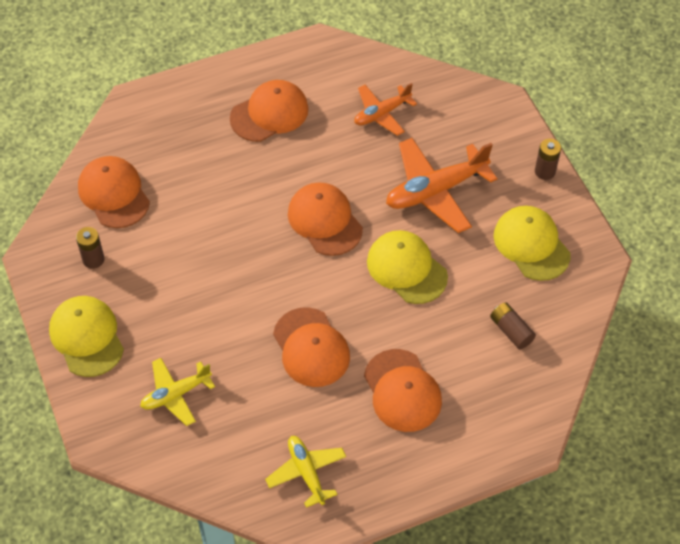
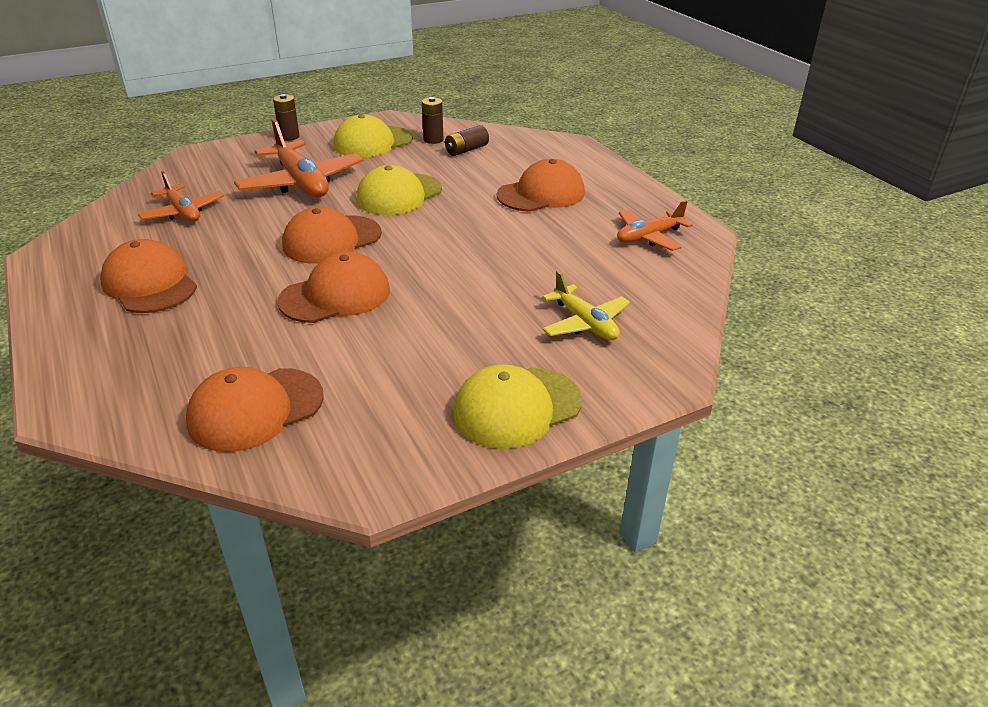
camera: 95 degrees left, 20 degrees down
(93, 259) = (379, 417): brown battery -> brown battery (433, 140)
(306, 472) = (648, 237): yellow plane -> orange plane
(311, 347) = (502, 241): orange cap -> orange cap (335, 295)

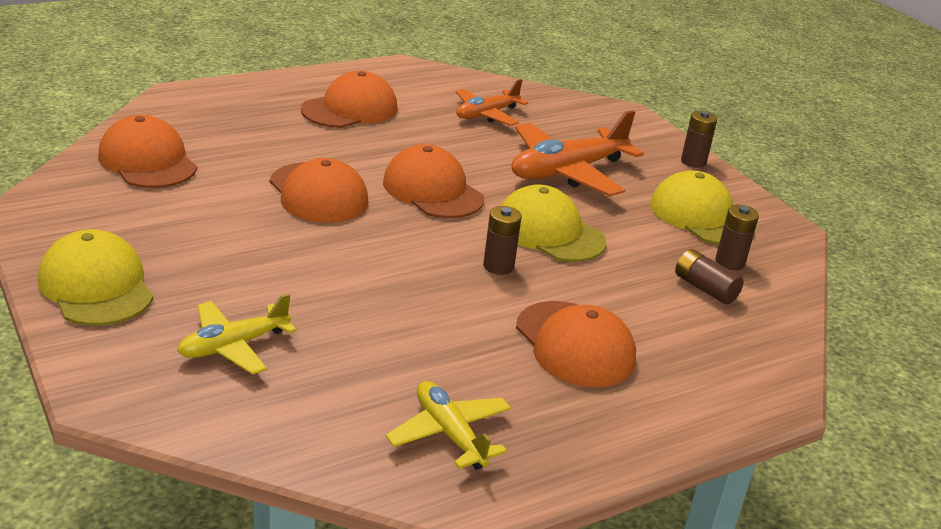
camera: 85 degrees right, 5 degrees down
(450, 215) = (498, 266): none -> brown battery
(648, 237) = (449, 434): orange plane -> yellow plane

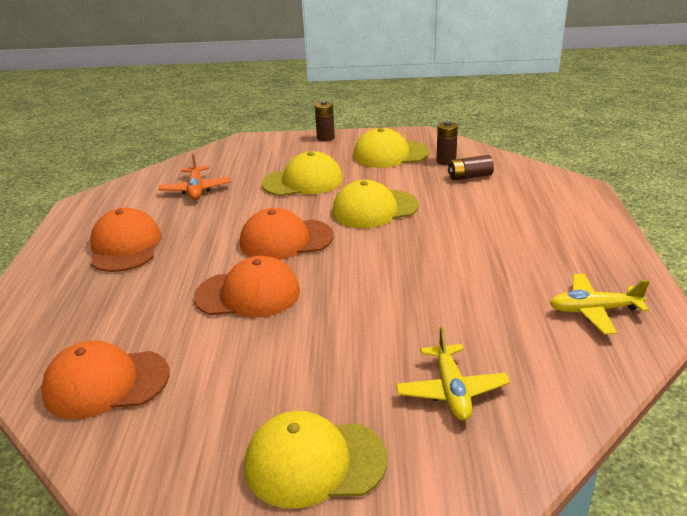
camera: 55 degrees left, 0 degrees up
(498, 266) = (405, 239): brown battery -> none
(567, 171) = (303, 181): orange plane -> yellow cap
(575, 344) = (510, 236): orange cap -> none

